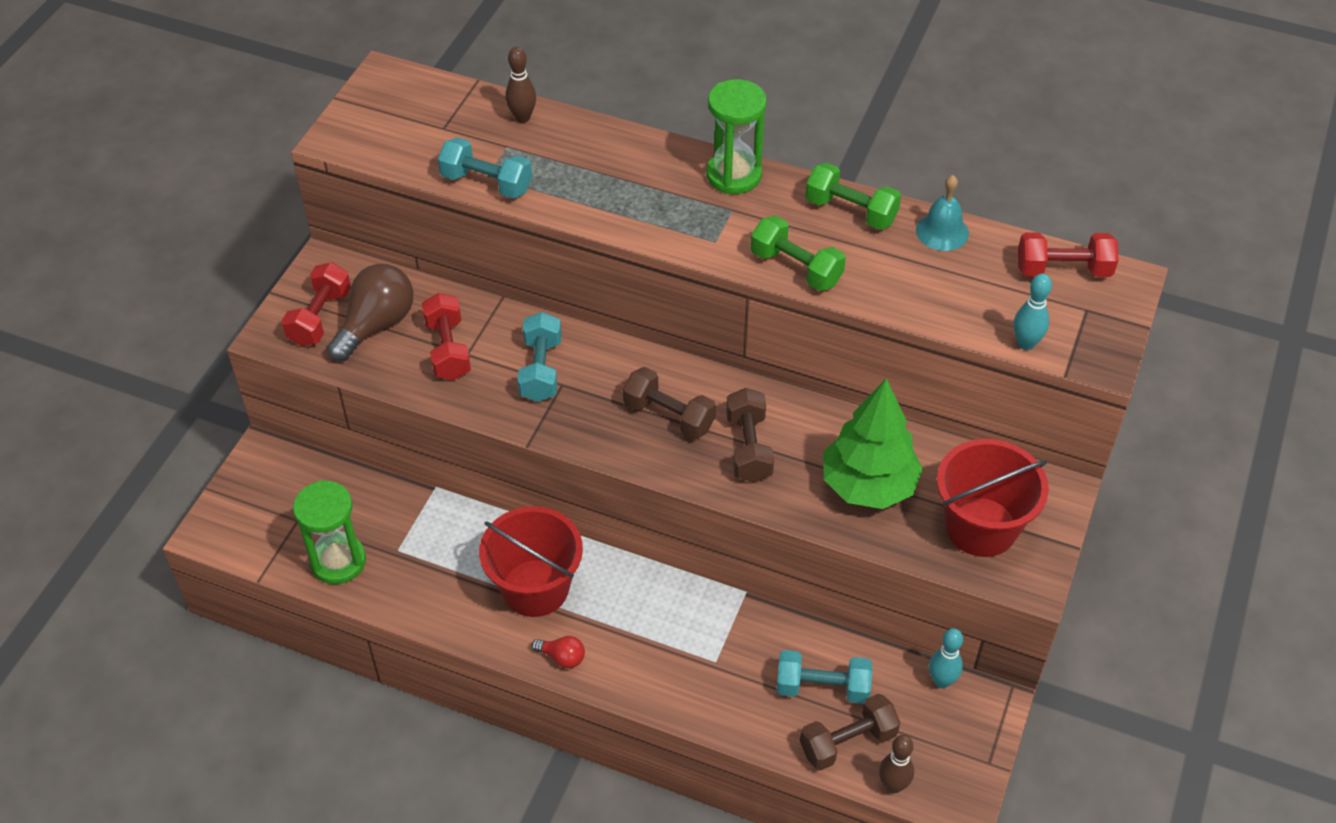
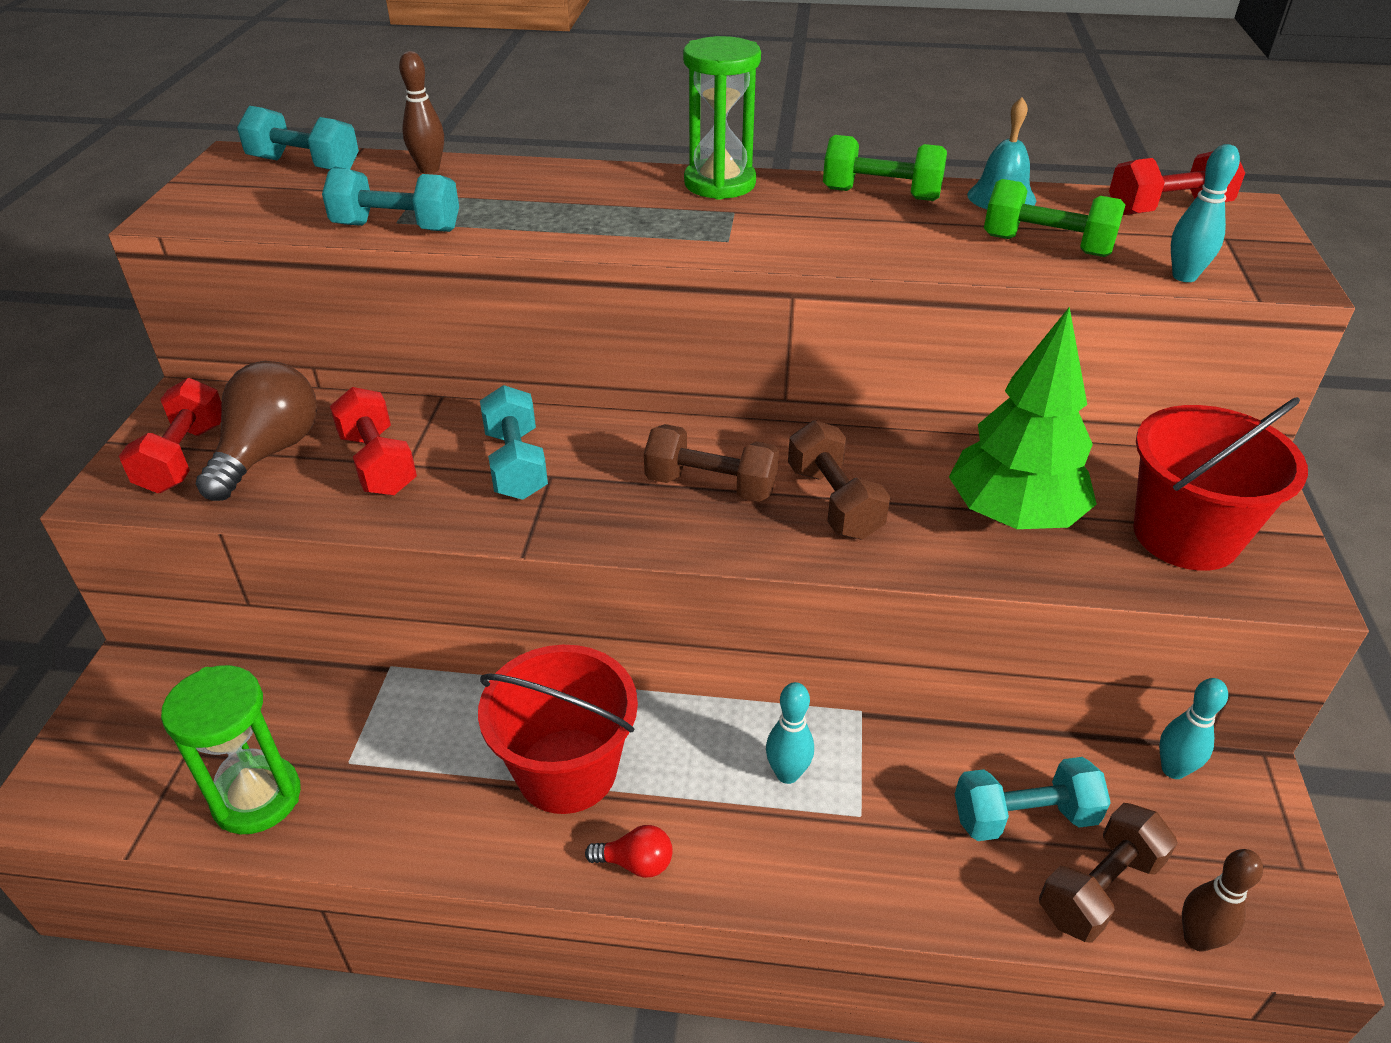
camera: 15 degrees left, 10 degrees down
(432, 95) = (304, 165): none -> turquoise dumbbell
(678, 623) = (787, 774): none -> turquoise bowling pin
(796, 268) = (846, 250): green dumbbell -> green dumbbell (1046, 246)

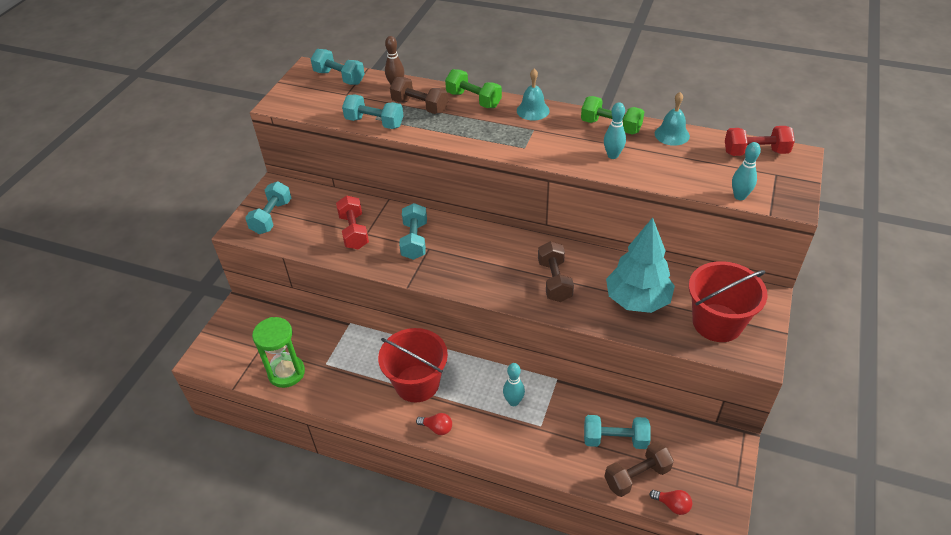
camera: 15 degrees right, 5 degrees up
(184, 457) = (272, 217): red dumbbell -> turquoise dumbbell
(269, 453) = (308, 219): brown light bulb -> none
(711, 486) = (500, 264): brown dumbbell -> brown dumbbell (420, 106)
(719, 184) = (533, 110): green hourglass -> turquoise bell
(1013, 516) = (637, 300): green tree -> turquoise tree
(1046, 246) = (679, 169): green dumbbell -> green dumbbell (473, 100)
(1173, 769) = (695, 431): turquoise bowling pin -> turquoise bowling pin (612, 155)
(1197, 939) = (672, 505): brown bowling pin -> red light bulb

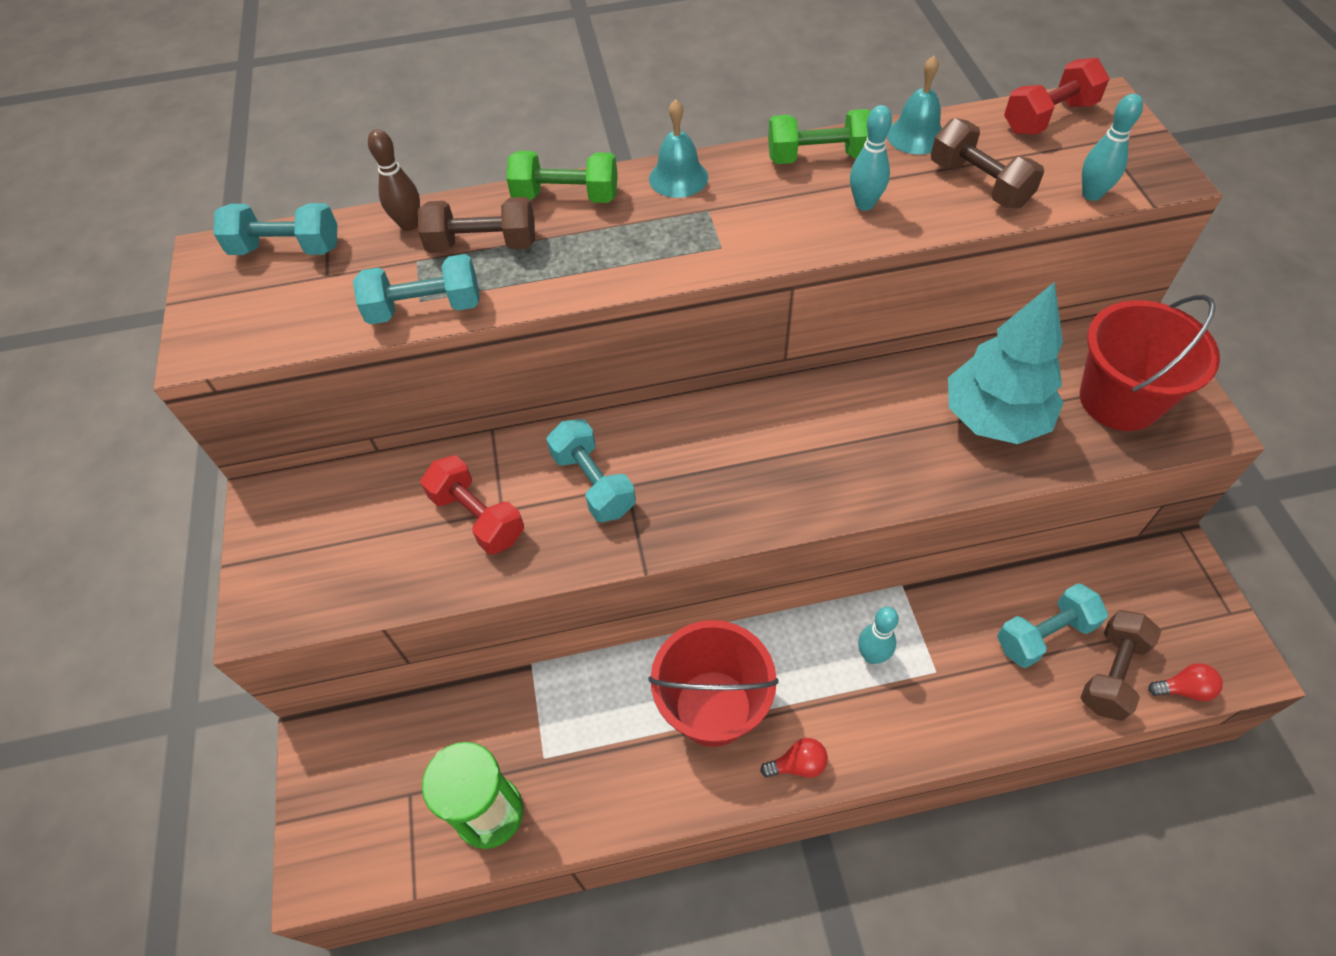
camera: 30 degrees left, 10 degrees up
(272, 217) = (304, 562): turquoise dumbbell -> none
(554, 281) = (859, 445): brown dumbbell -> brown dumbbell (979, 184)

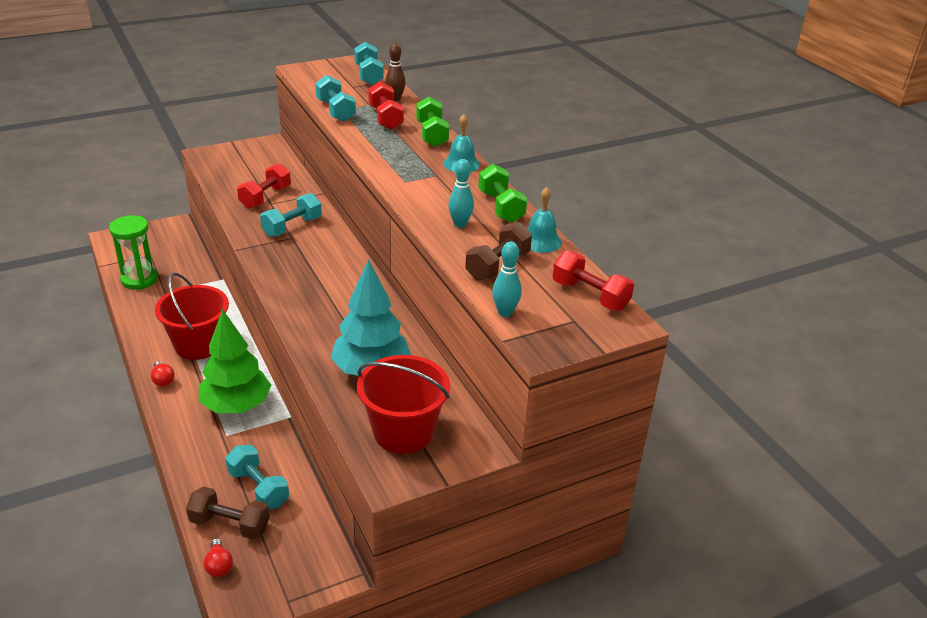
camera: 70 degrees right, 20 degrees down
(483, 245) = (385, 118): brown dumbbell -> red dumbbell
(872, 655) = (236, 405): turquoise bowling pin -> green tree

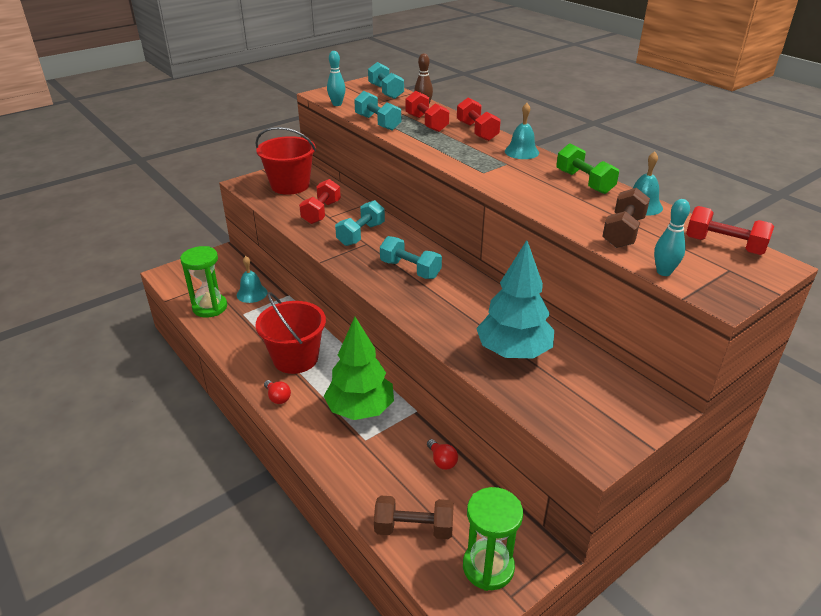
camera: 10 degrees left, 0 degrees up
(187, 271) = (252, 293): none -> turquoise bell
(219, 566) = (424, 574): red light bulb -> red light bulb (442, 461)
(258, 488) = (422, 486): turquoise dumbbell -> turquoise dumbbell (410, 269)
(281, 572) = (488, 567): none -> green hourglass
(403, 432) = (580, 405): red bucket -> red bucket (290, 185)
(432, 134) = (477, 131): green dumbbell -> red dumbbell
(460, 224) = (561, 201): turquoise bowling pin -> turquoise bowling pin (337, 104)

